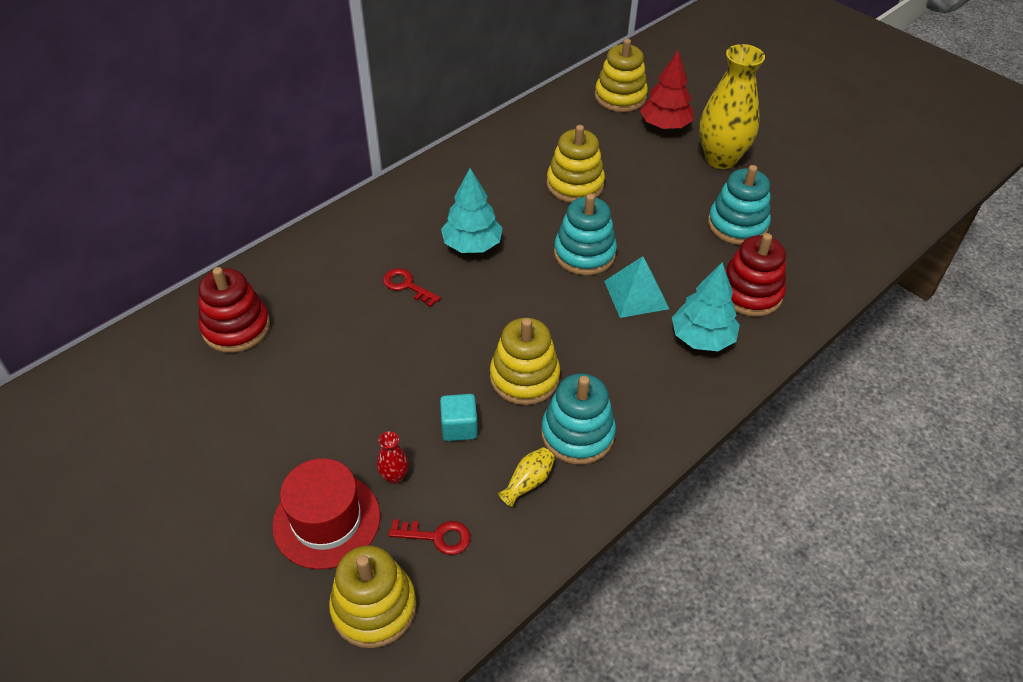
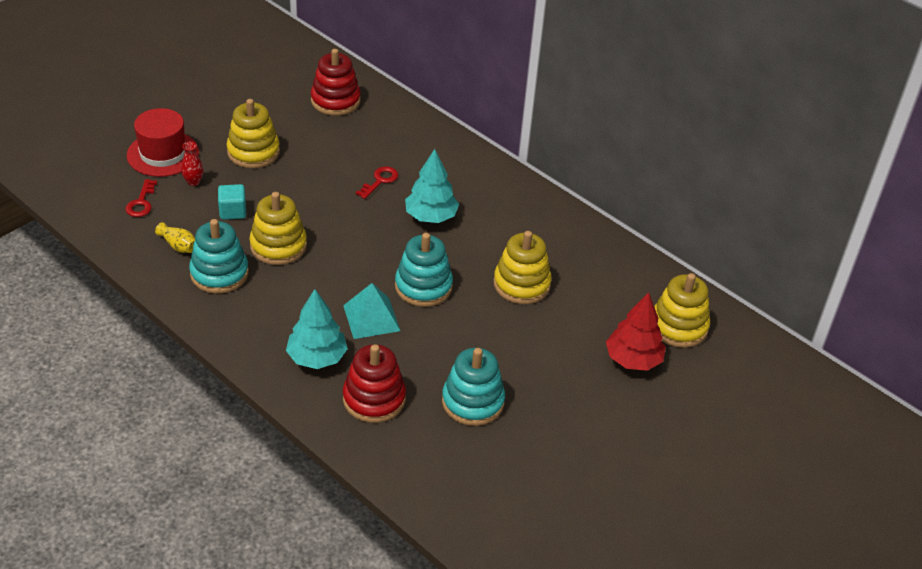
camera: 85 degrees right, 5 degrees down
(374, 607) = (95, 177): yellow stacking toy -> yellow stacking toy (253, 152)
(721, 159) = (581, 401): yellow vase -> none

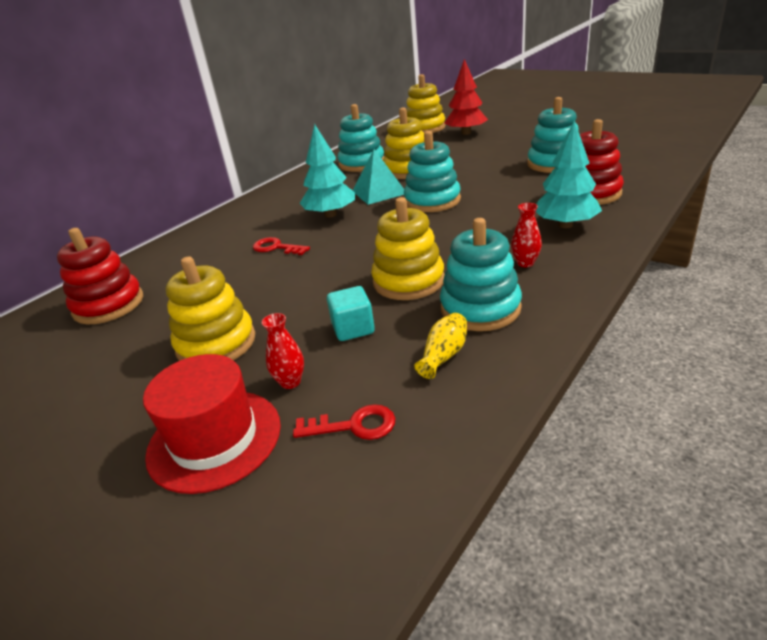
camera: 90 degrees left, 10 degrees down
(266, 313) = (525, 263): none -> red vase
(371, 318) = (490, 213): turquoise pyramid -> turquoise pyramid (379, 192)
(565, 252) = (361, 163): none -> turquoise stacking toy

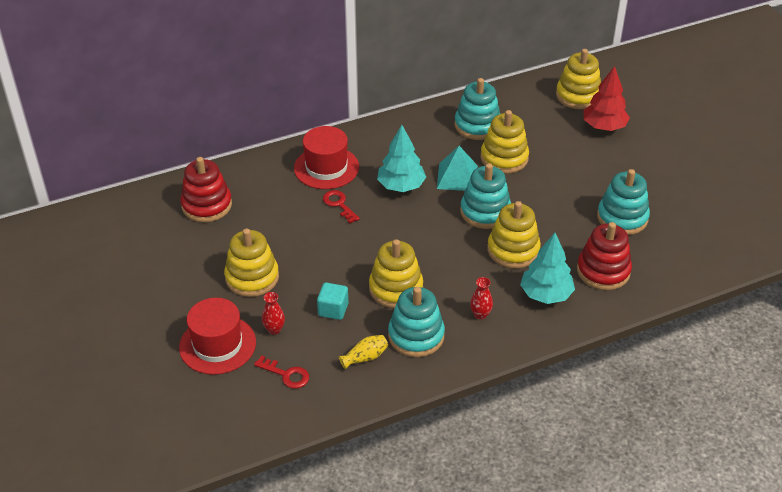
camera: 25 degrees right, 10 degrees up
(238, 230) = (326, 167): none -> red hat
(491, 211) = (513, 250): none -> yellow stacking toy

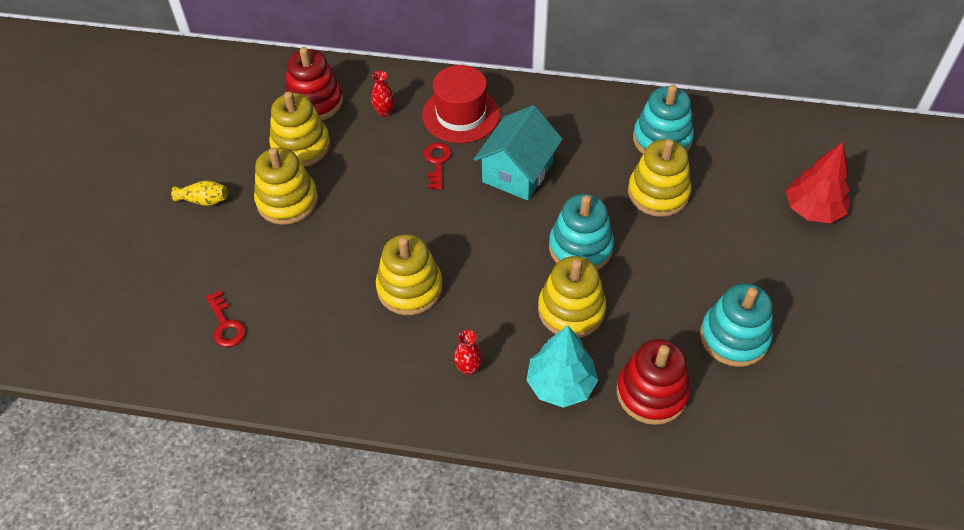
camera: 35 degrees right, 10 degrees up
(217, 345) = (196, 256): red hat -> none
(274, 329) = (258, 269): red vase -> red vase (384, 112)
(333, 310) = (329, 278): turquoise cube -> none
(365, 357) = (312, 350): yellow vase -> yellow vase (204, 200)
(401, 186) = (517, 172): turquoise tree -> turquoise house
(416, 336) = (382, 354): turquoise stacking toy -> none
(457, 177) = (586, 190): turquoise pyramid -> none
(578, 96) = (814, 156): yellow stacking toy -> yellow stacking toy (301, 146)

